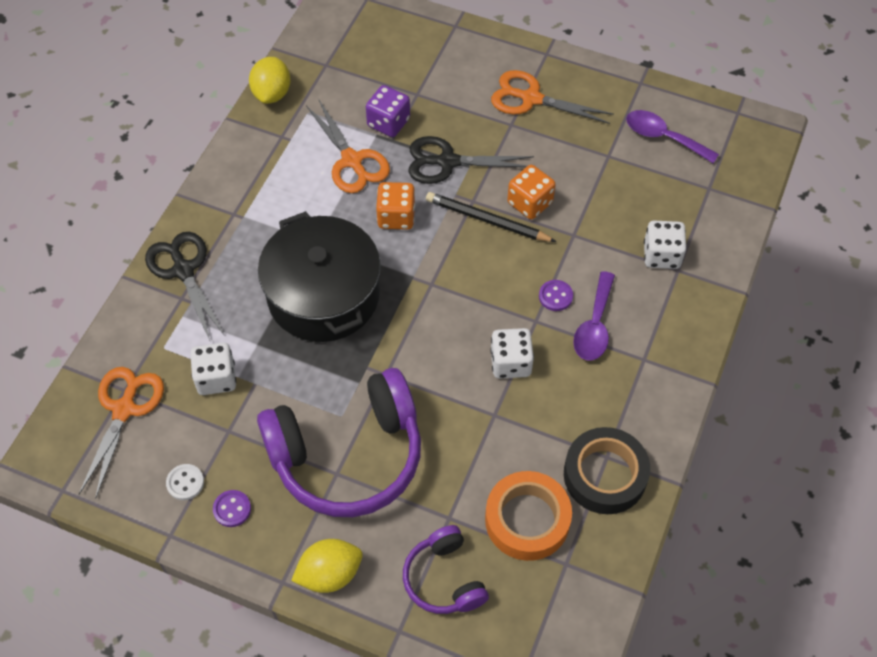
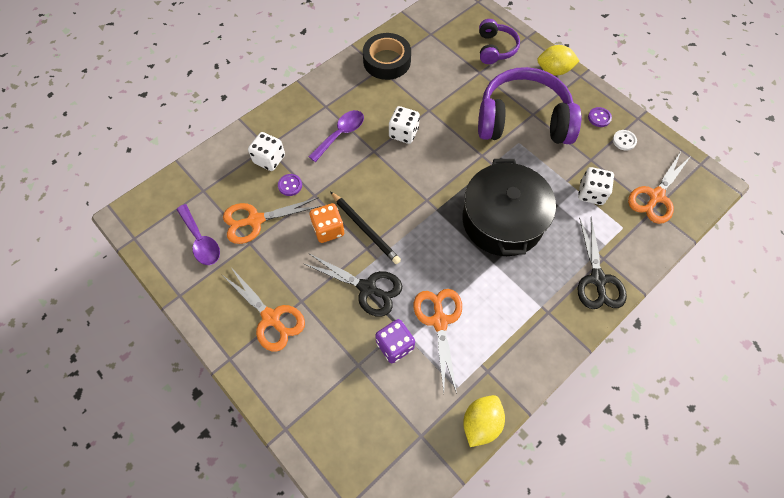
camera: 155 degrees left, 5 degrees up
(396, 216) = (427, 258): orange dice -> none
(527, 520) = (439, 57): orange tape -> none
(555, 296) = (352, 160): purple button -> purple button (290, 185)
(621, 180) = (255, 220): none -> orange scissors

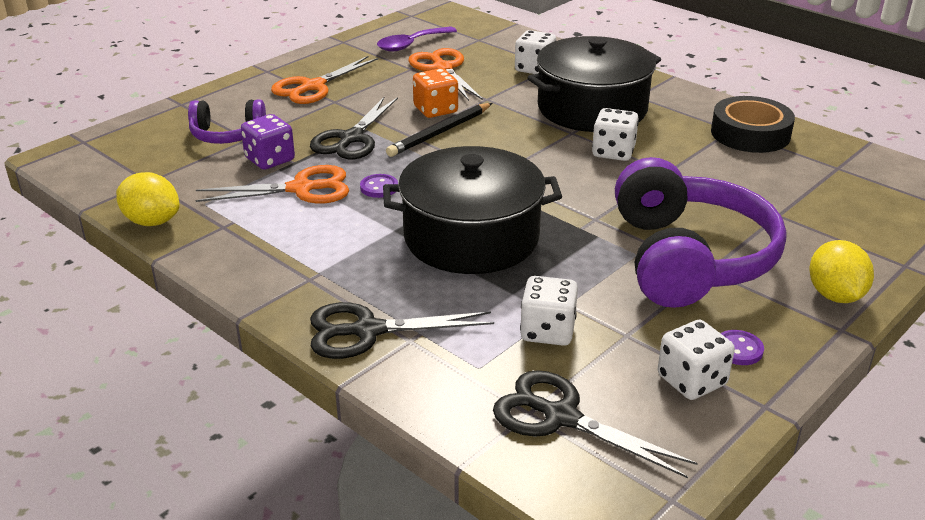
camera: 85 degrees right, 30 degrees down
(290, 185) = (497, 83): purple button -> purple button (379, 187)
(340, 134) = (592, 108): purple spoon -> black pot
(495, 48) = (847, 229): purple headphones -> purple headphones (227, 135)
(624, 141) = (691, 380): white button -> white dice
(656, 196) = (561, 417): orange scissors -> black scissors

